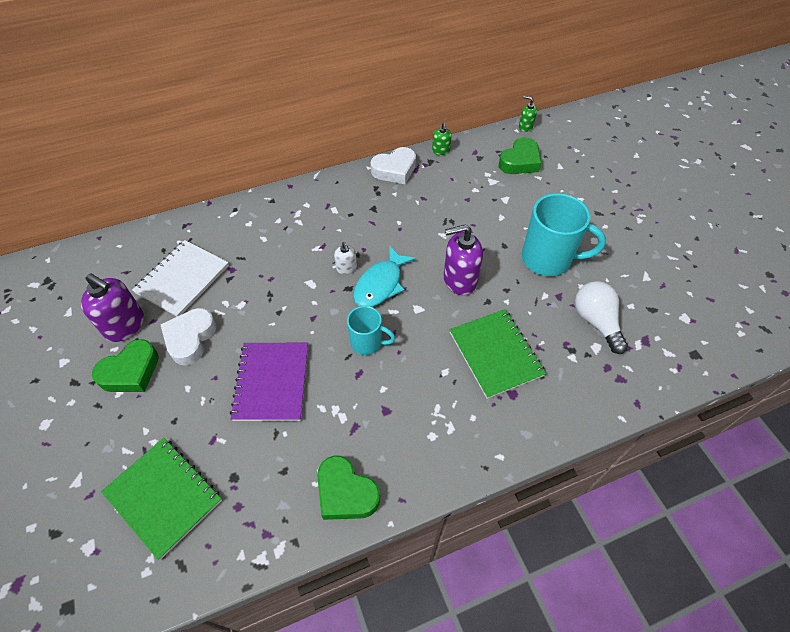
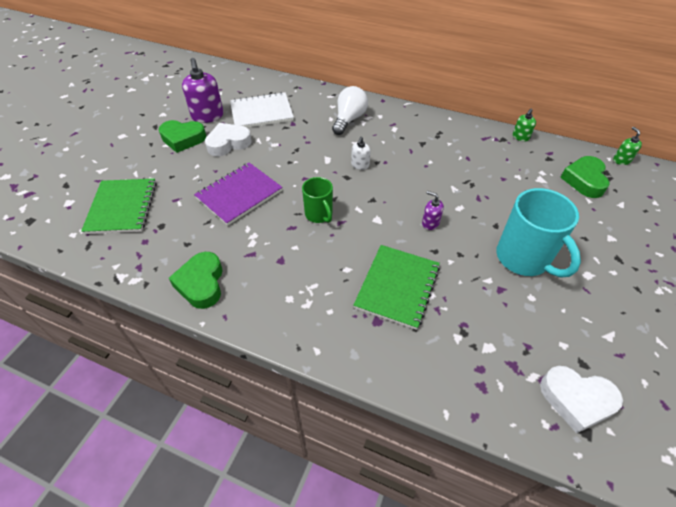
camera: 45 degrees right, 5 degrees down
(367, 342) = (319, 215): turquoise mug -> green mug
(380, 284) = (370, 188): turquoise fish -> none
(394, 170) = (467, 129): white heart -> white heart (576, 400)
(459, 280) = (430, 223): purple soap dispenser -> purple soap dispenser, size x0.52
(520, 161) = (584, 180): green heart -> green heart turned 105 degrees clockwise
(596, 321) = (512, 330): white light bulb -> white light bulb (349, 119)

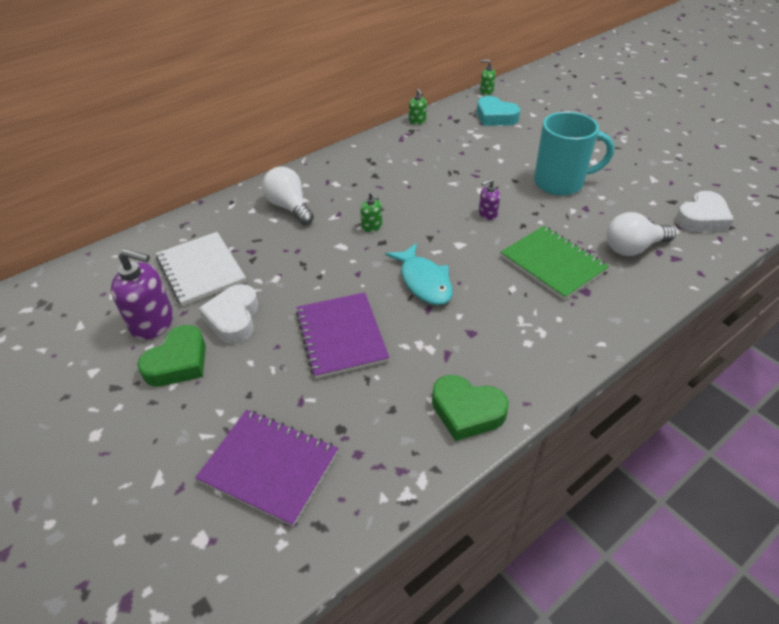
camera: 60 degrees left, 5 degrees down
(122, 207) = (269, 466): green notebook -> purple notebook
(261, 112) = (201, 270): white notebook -> white notebook turned 45 degrees counterclockwise
(319, 215) = (424, 281): green mug -> turquoise fish
(360, 165) = (372, 226): white soap dispenser -> green soap dispenser
(468, 344) = (633, 248): none -> white light bulb
(584, 180) = (495, 117): green heart -> turquoise heart

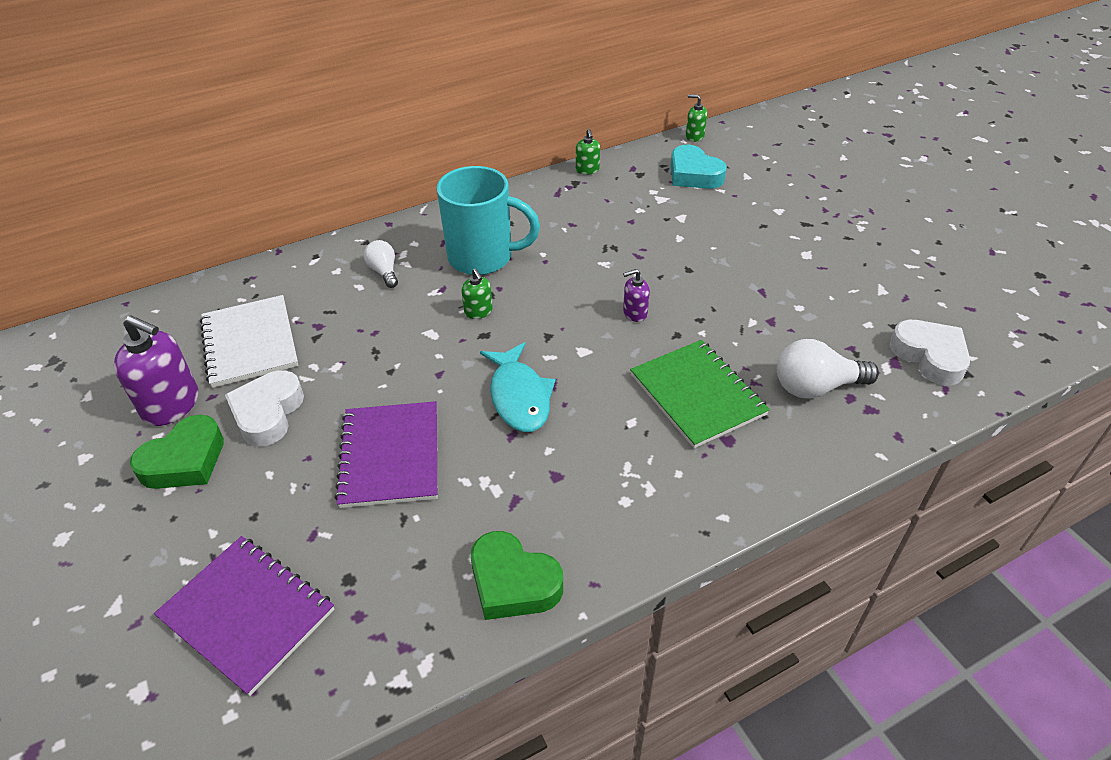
camera: 10 degrees right, 0 degrees up
(289, 207) = (384, 272): white light bulb -> white light bulb, size x0.61
(560, 183) = (749, 280): turquoise mug -> turquoise mug (483, 257)
(701, 218) = (929, 356): white heart -> white heart turned 90 degrees counterclockwise

